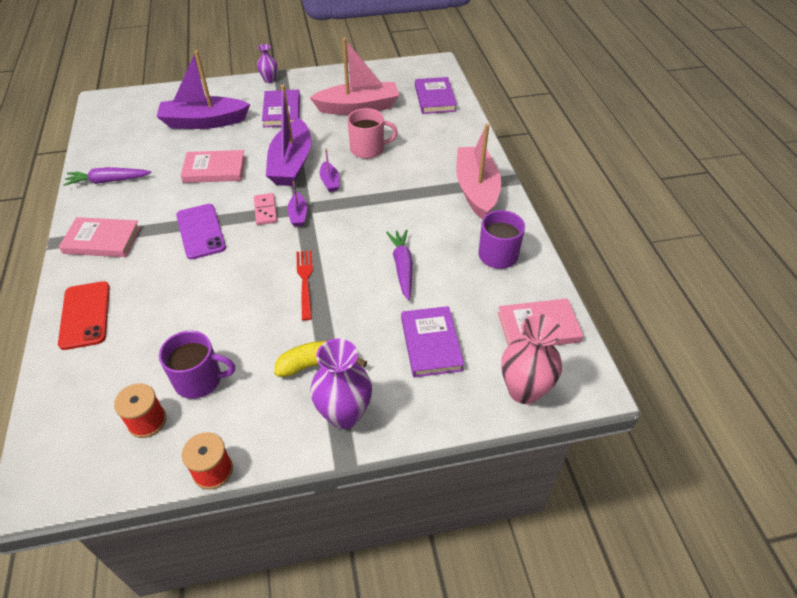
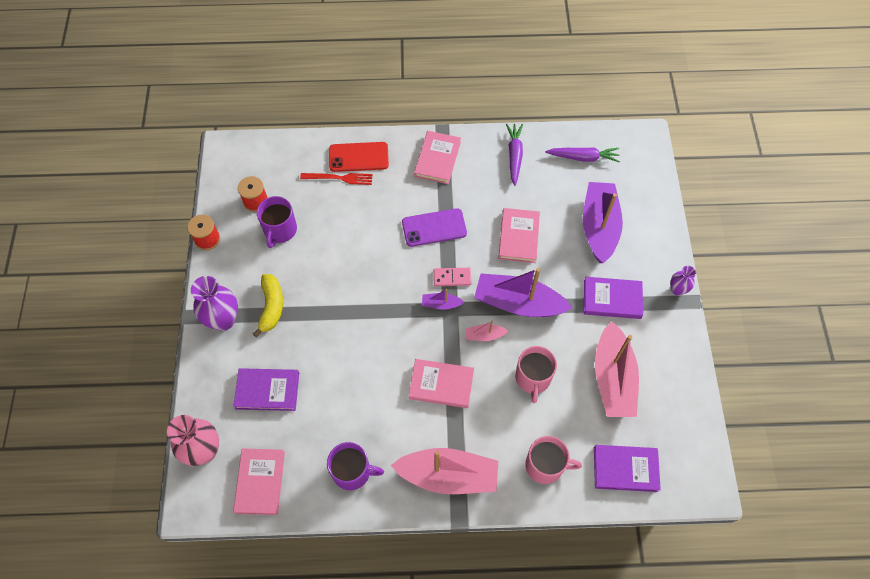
camera: 100 degrees right, 15 degrees up
(305, 281) = (357, 304): red fork -> red fork (339, 178)
(330, 182) = (484, 335): purple boat -> pink boat
(388, 204) = (441, 384): none -> pink book
(402, 267) = (356, 383): purple carrot -> purple carrot (583, 157)
(446, 136) = (545, 465): none -> pink mug

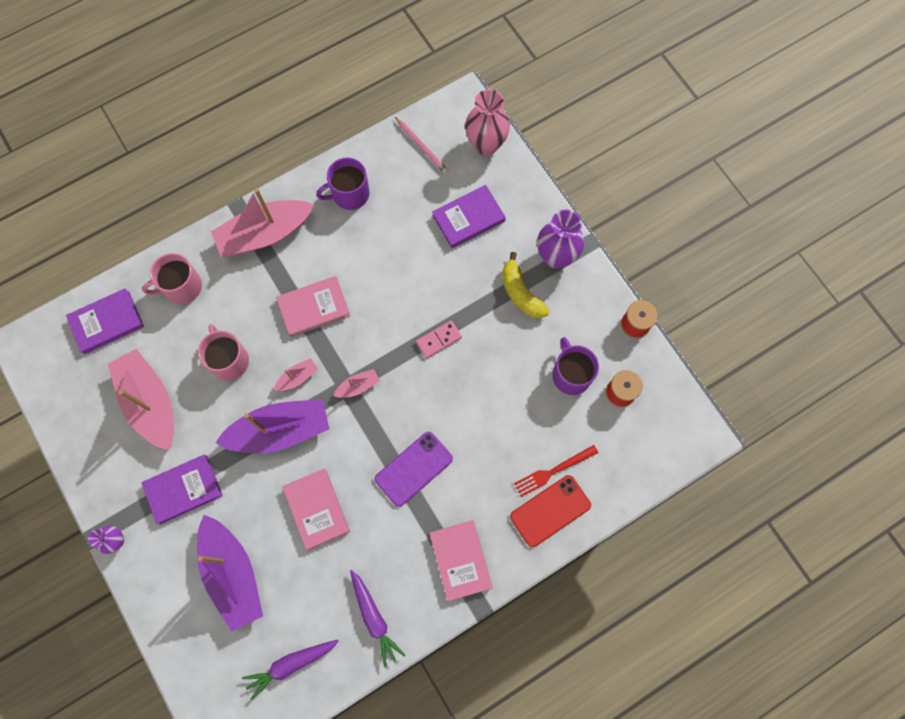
camera: 150 degrees right, 10 degrees up
(260, 482) = (422, 146): pink book -> pink pencil
(441, 304) = (358, 386): purple boat -> pink boat
(452, 278) = (362, 421): pink domino -> pink domino (439, 340)

